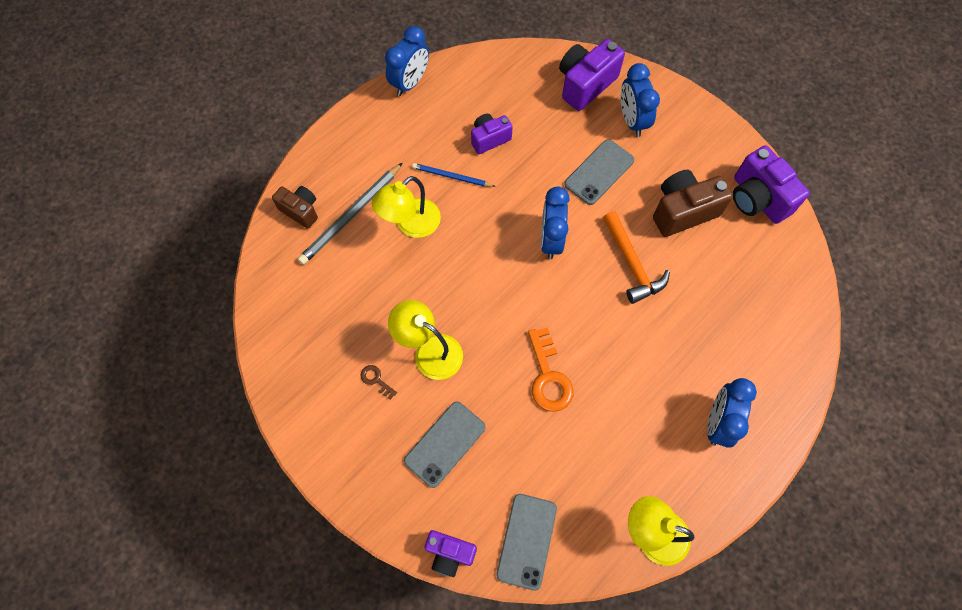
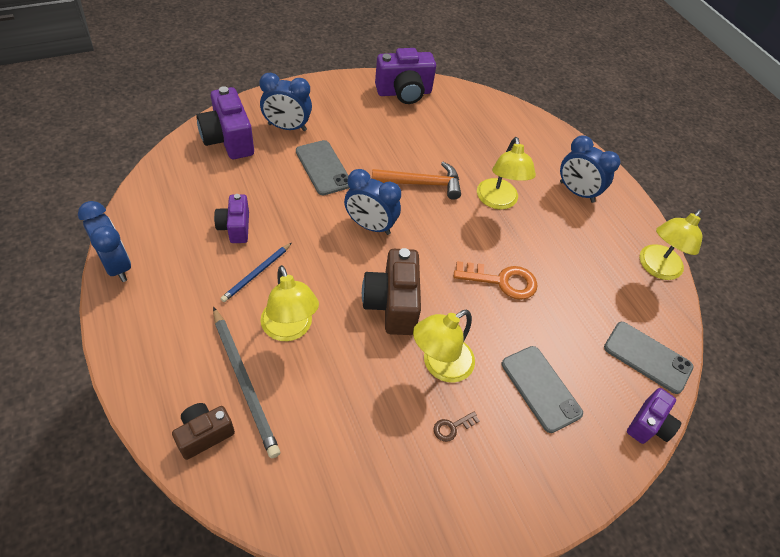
camera: 75 degrees left, 15 degrees down
(652, 343) = (498, 201): none -> yellow lamp
(683, 211) = (391, 135): brown camera -> brown camera (392, 304)

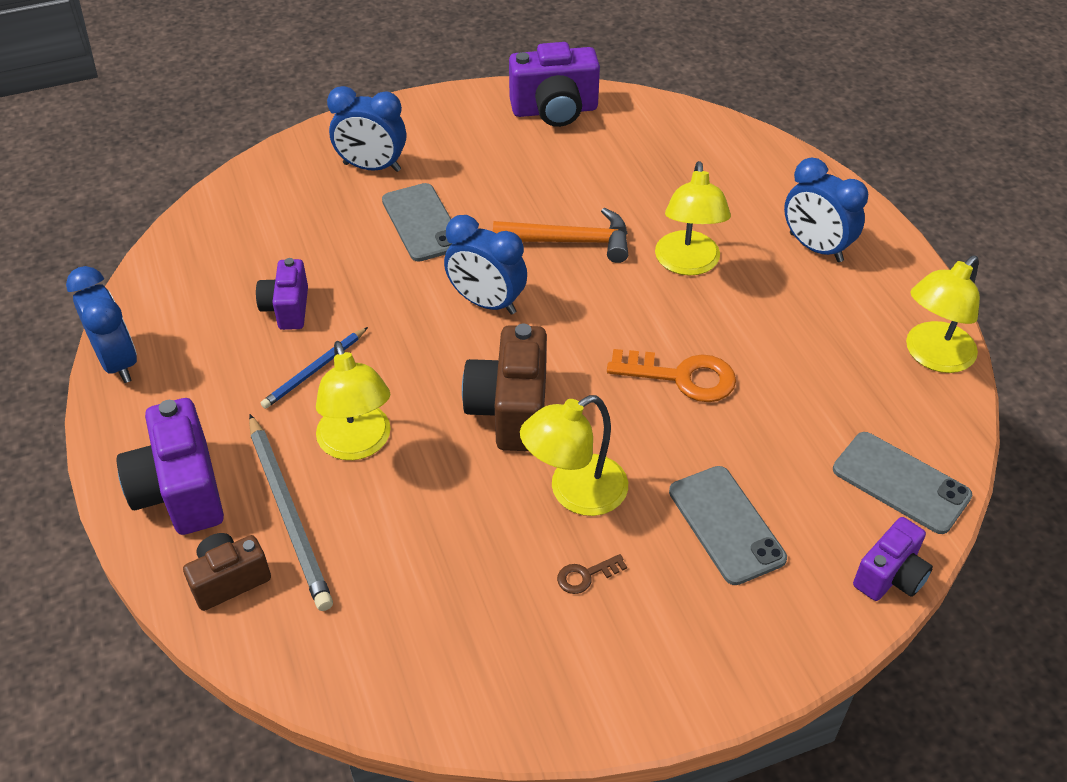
camera: 10 degrees right, 5 degrees down
(228, 140) = (284, 187): purple camera -> purple camera (180, 491)

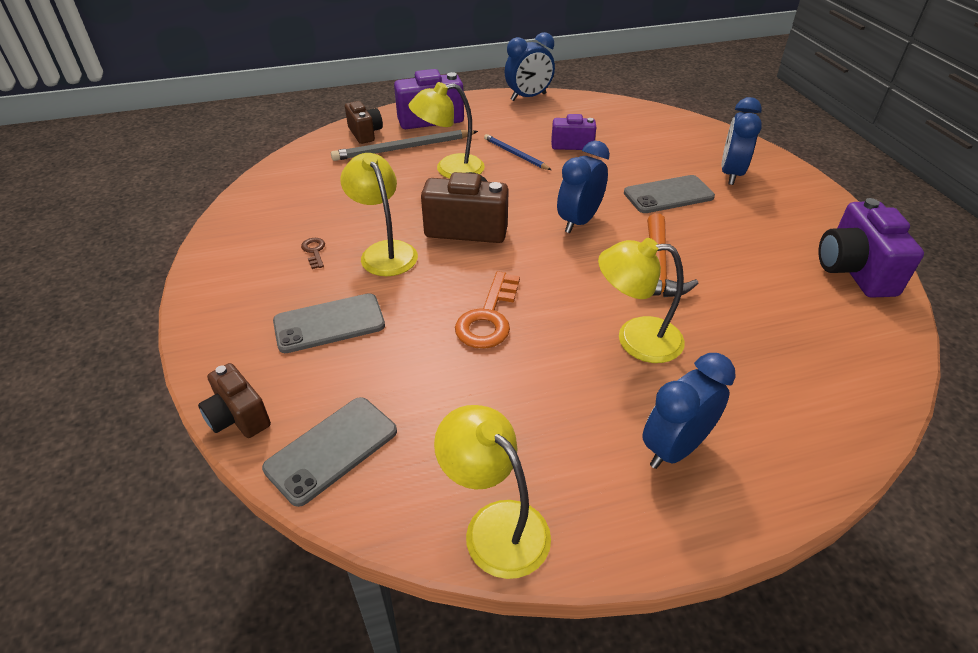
camera: 95 degrees right, 5 degrees down
(890, 576) = (238, 417): purple camera -> brown camera

